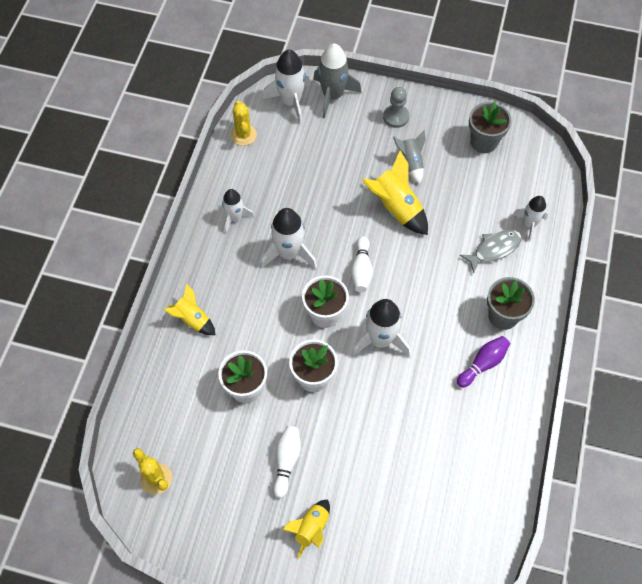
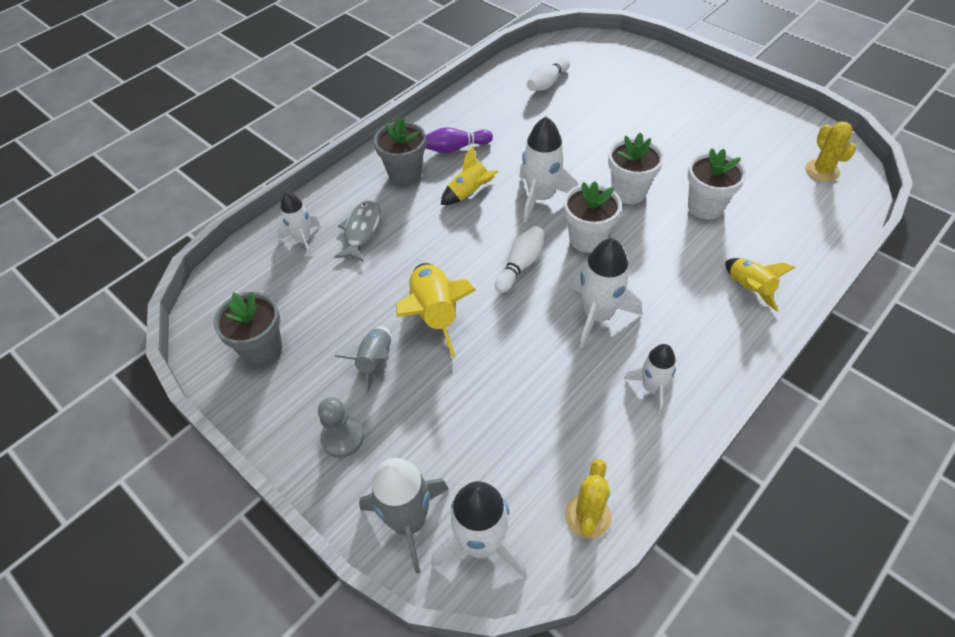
camera: 150 degrees left, 10 degrees down
(286, 461) = (685, 144): white bowling pin -> white bowling pin (547, 83)
(311, 528) = (681, 100): yellow rocket -> yellow rocket (469, 193)
(494, 249) = (361, 230): grey fish -> grey fish turned 105 degrees clockwise

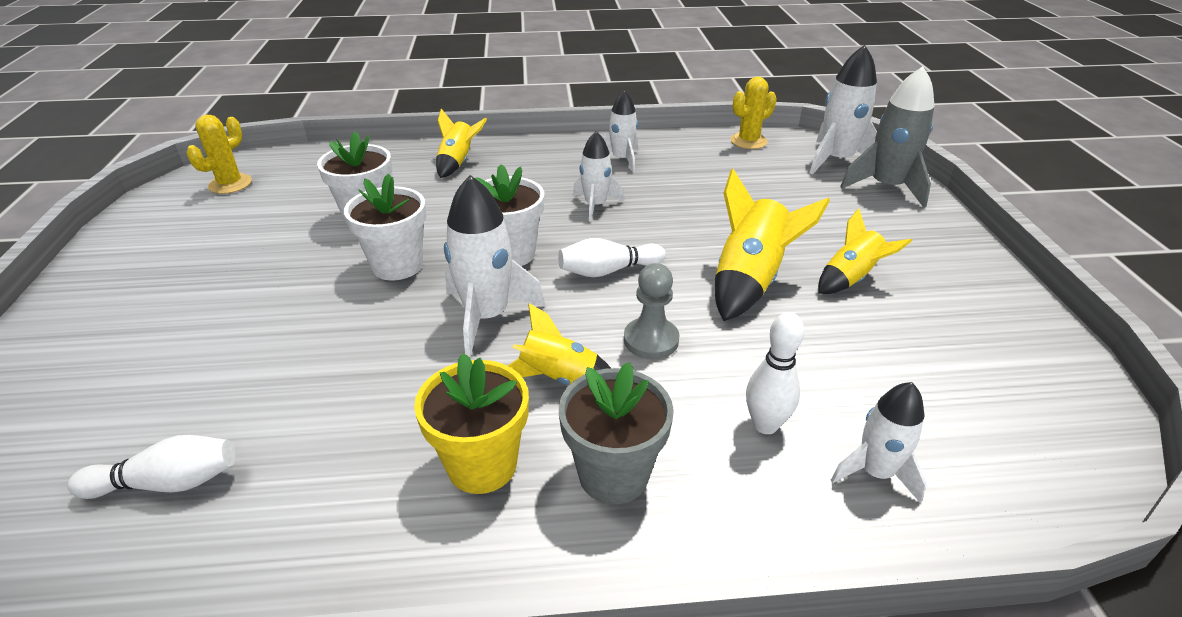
camera: 140 degrees left, 15 degrees down
(262, 349) = (996, 357): grey flower pot -> none
(342, 438) = (921, 246): grey pawn -> grey pawn (651, 340)
(361, 230) = (765, 425): grey fish -> white bowling pin
(375, 361) = (850, 279): grey rocket -> yellow rocket
(456, 148) = (482, 465): purple bowling pin -> yellow flower pot
(598, 315) = (595, 205): white rocket -> white rocket, size x0.63

